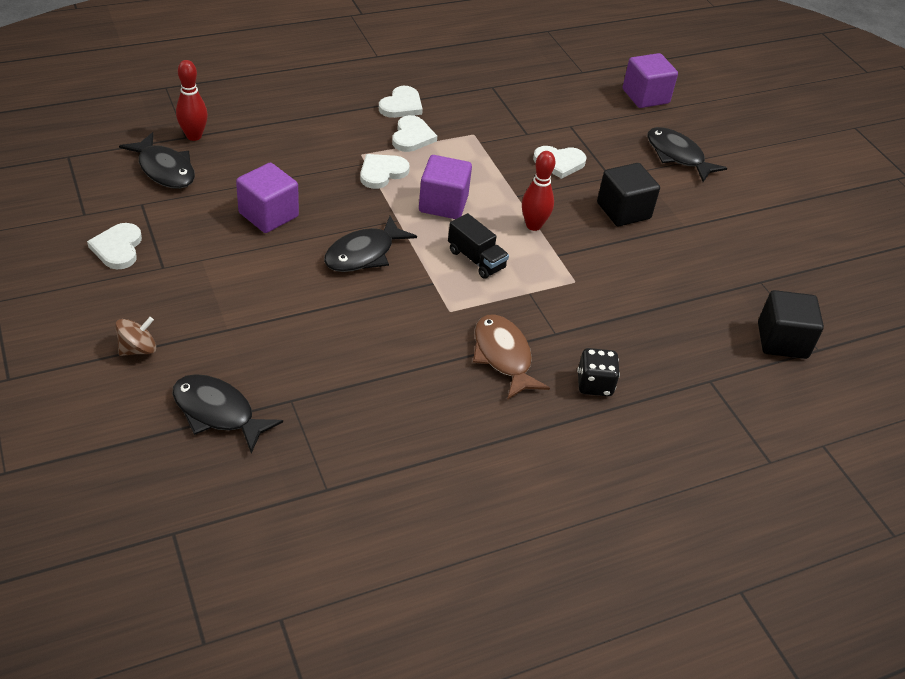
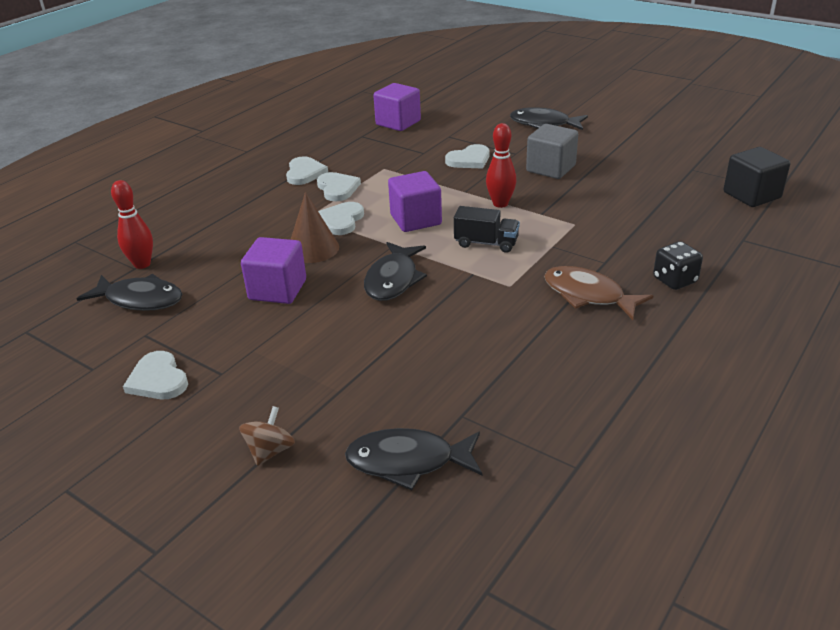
camera: 25 degrees left, 10 degrees down
(332, 189) = (313, 248): none -> brown cone
(623, 211) = (551, 168): black cube -> grey cube
(645, 96) = (478, 101): purple cube -> purple cube (398, 123)

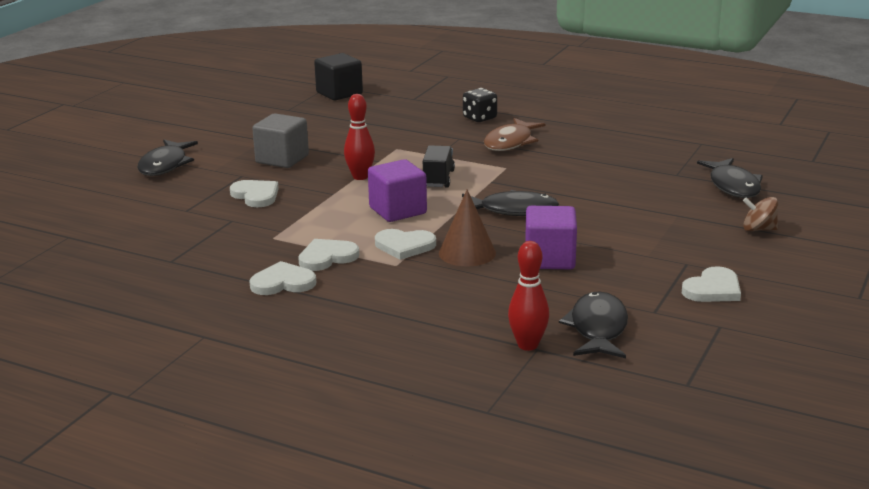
camera: 100 degrees left, 10 degrees down
(398, 123) = (133, 242): purple cube -> none

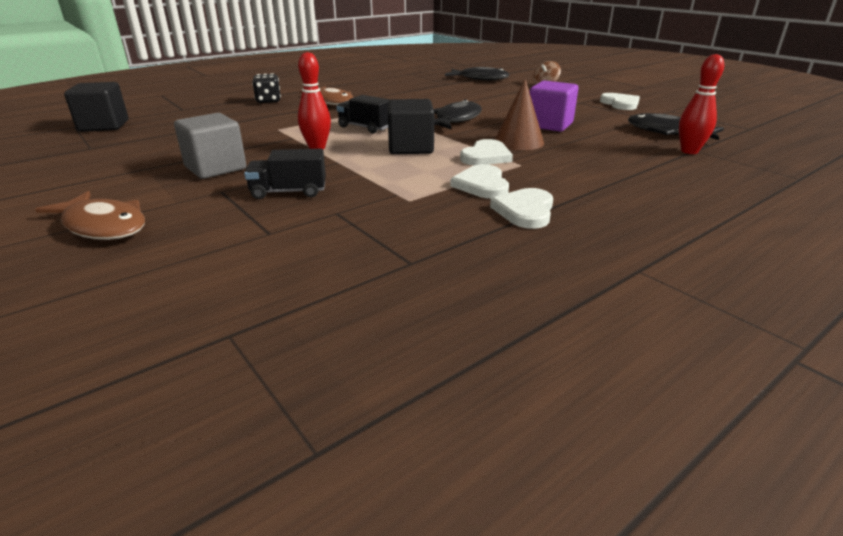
camera: 65 degrees left, 5 degrees up
(165, 165) = (103, 226): black fish -> brown fish
(256, 195) = (289, 192): white heart -> black truck
(398, 210) = (410, 148): purple cube -> black cube

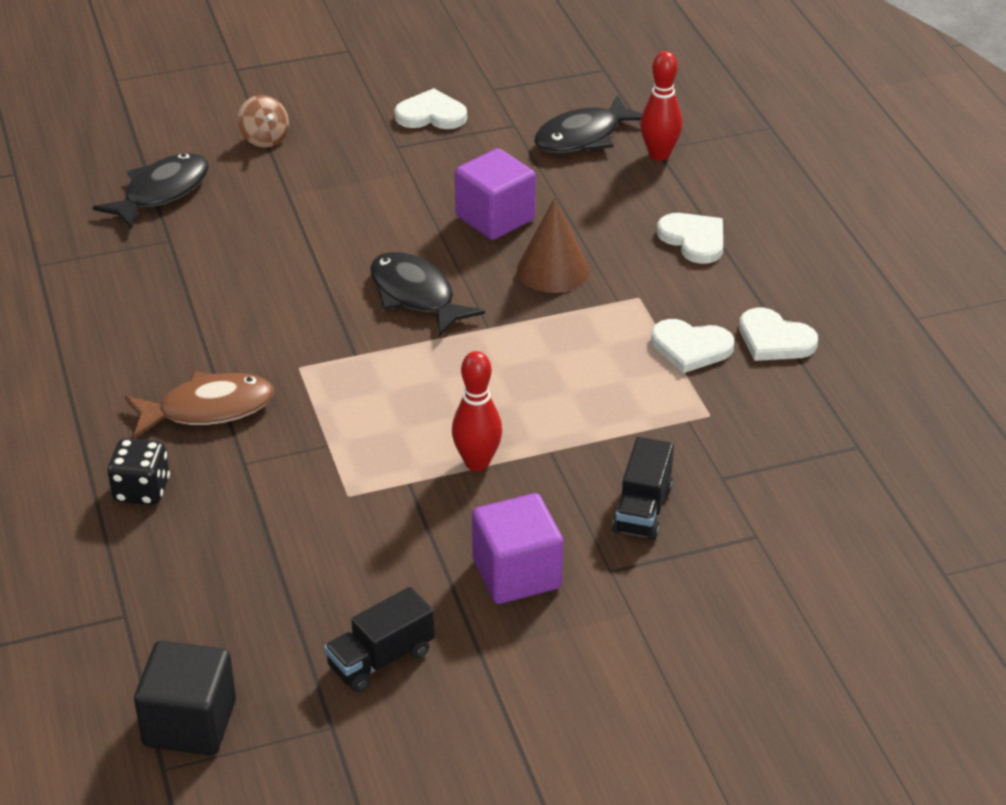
camera: 70 degrees left, 10 degrees up
(103, 226) = (684, 675): brown fish -> none
(215, 168) = (516, 574): grey cube -> purple cube
(365, 127) = (401, 397): black truck -> black truck (381, 659)
(410, 148) = (525, 372): black cube -> none
(486, 156) = (595, 315): white heart -> white heart (693, 240)

